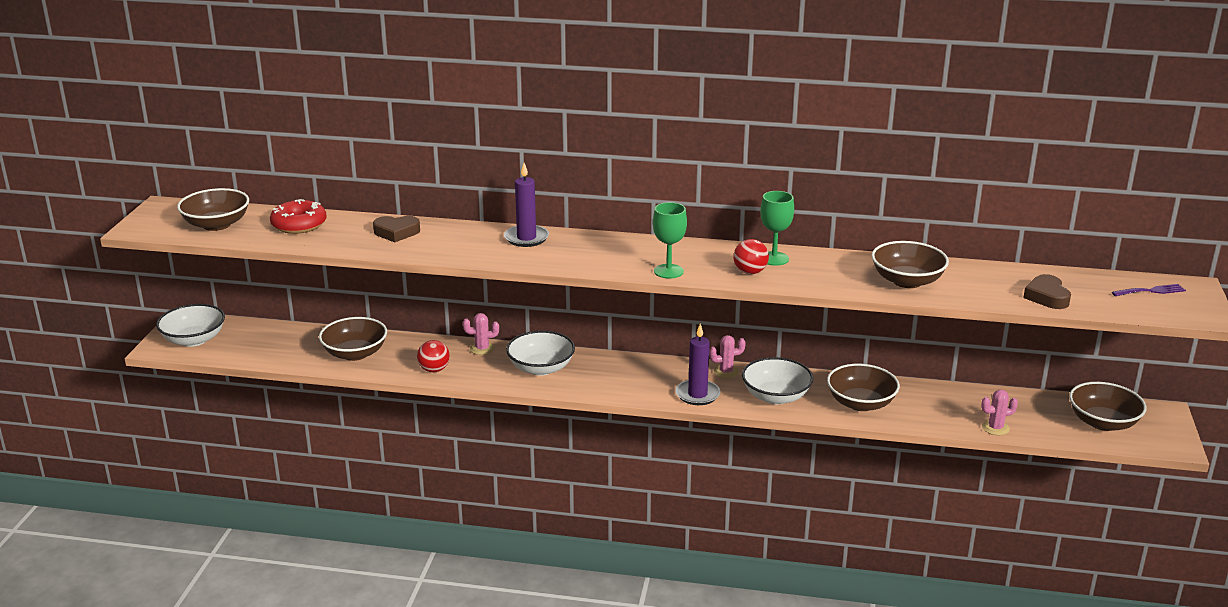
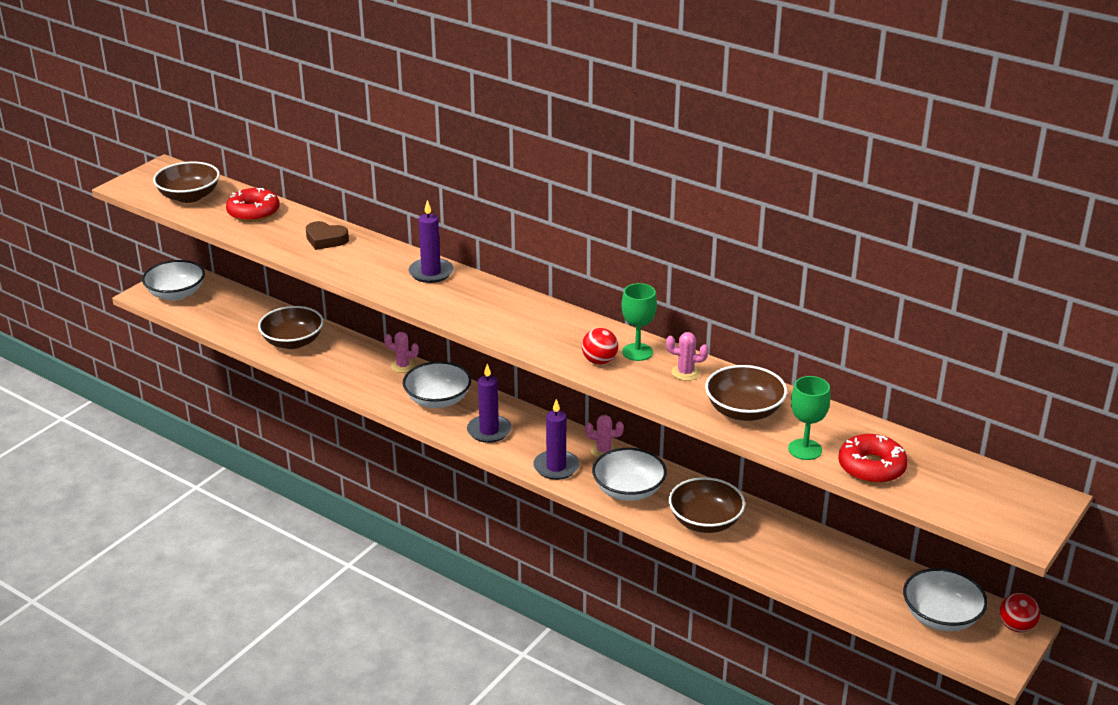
camera: 25 degrees right, 5 degrees up
(434, 370) = (345, 376): red ball -> red ball (1016, 627)
(611, 381) = (489, 431): none -> purple candle
(668, 271) = (524, 341): green goblet -> green goblet (805, 449)
(995, 428) = (818, 588): pink cactus -> pink cactus (685, 373)
(1047, 297) = (871, 467): brown heart -> red donut
(1103, 422) = (941, 617): brown bowl -> white bowl
(1151, 291) = (995, 491): purple fork -> none

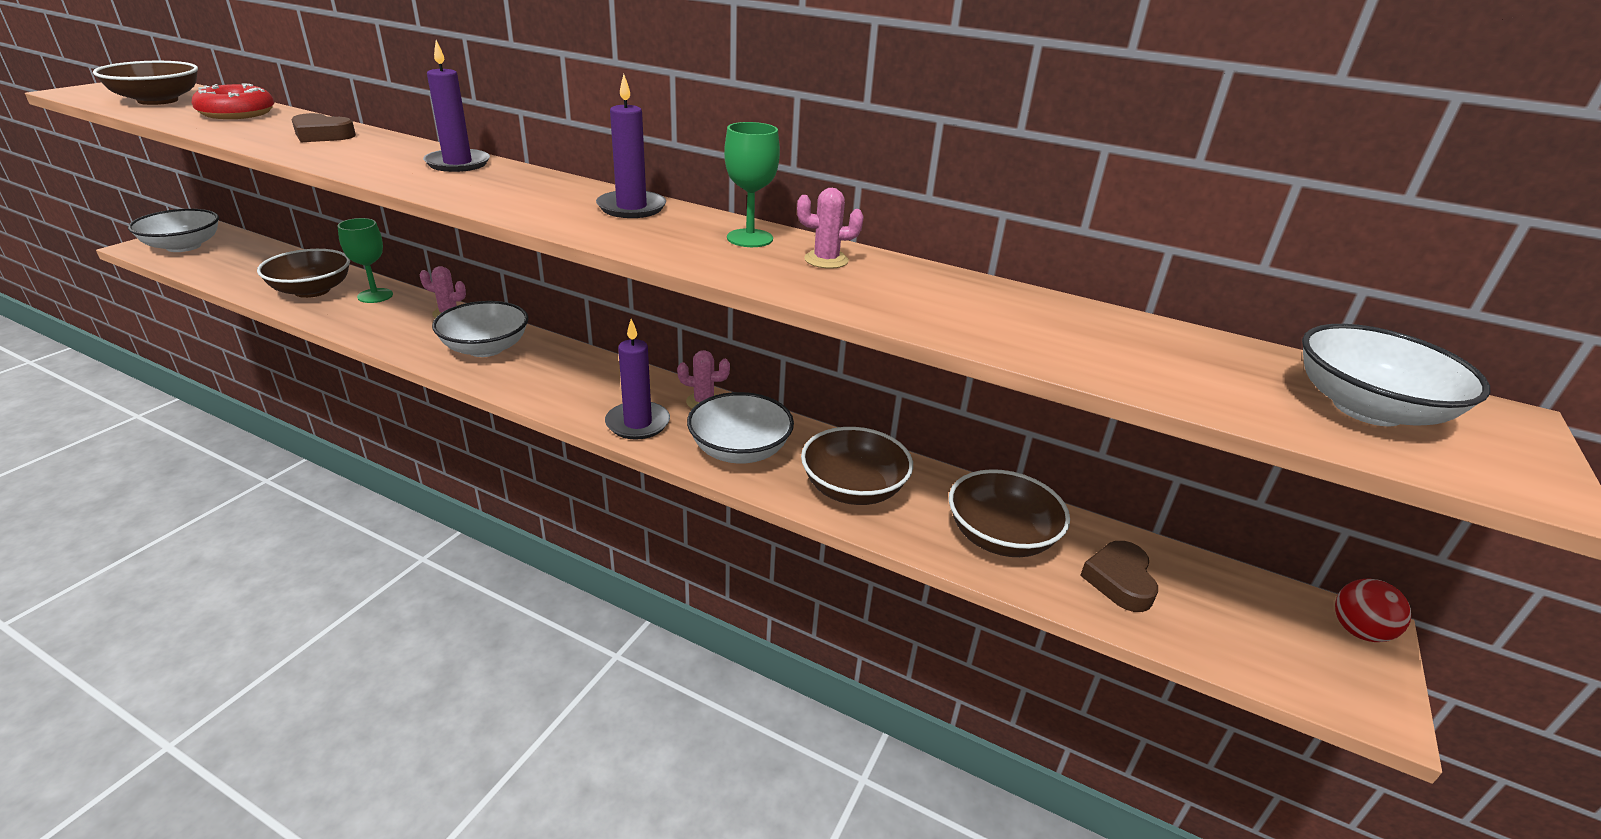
camera: 10 degrees left, 0 degrees up
(489, 431) = (549, 382): purple candle -> purple candle (631, 208)
(599, 361) = (692, 247): red ball -> none
(744, 411) = (930, 303): brown bowl -> brown bowl (1000, 537)
(805, 449) = (1052, 353): green goblet -> green goblet (375, 296)
(870, 589) = (1119, 581): none -> brown heart
(871, 467) = (1176, 376): red donut -> none
(941, 617) = (1242, 621): white bowl -> white bowl (1367, 408)

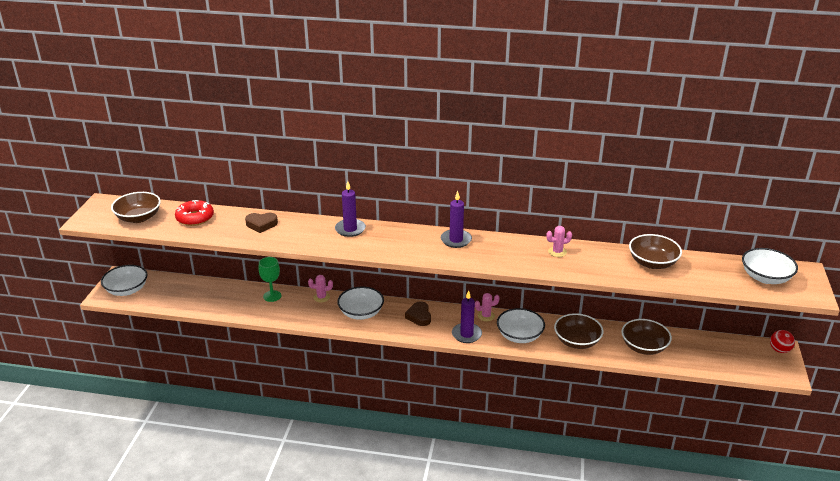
camera: 15 degrees left, 0 degrees up
(312, 290) = (235, 301): brown bowl -> brown bowl (652, 263)
(750, 238) = (519, 247): green goblet -> none
(1119, 581) = (693, 353): brown heart -> brown heart (419, 316)

